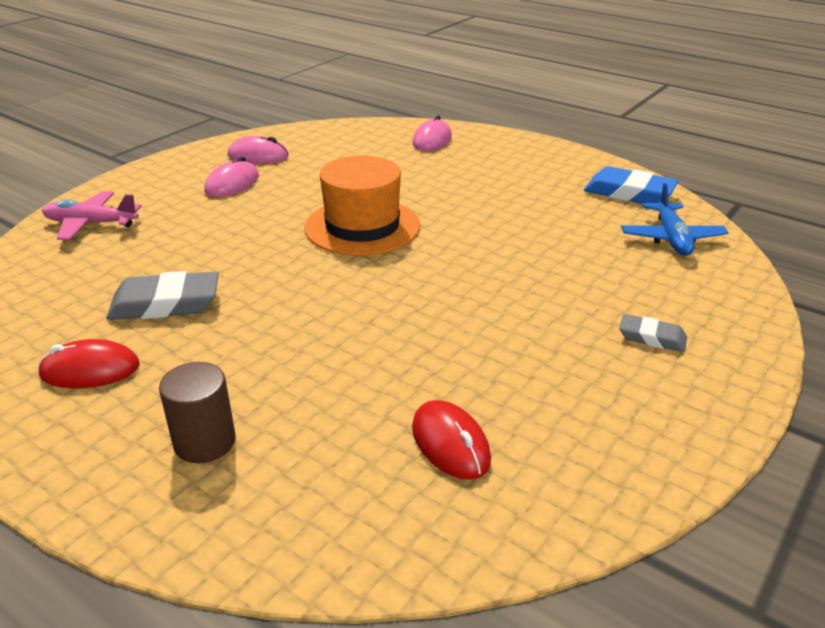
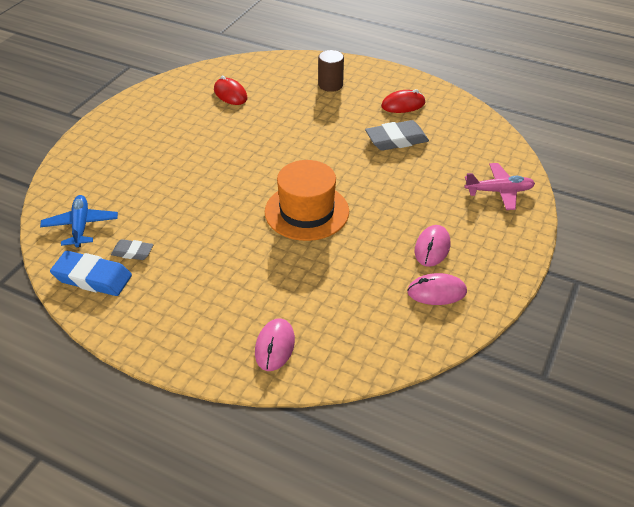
camera: 170 degrees right, 10 degrees up
(652, 337) = (126, 149): grey eraser -> grey eraser (132, 252)

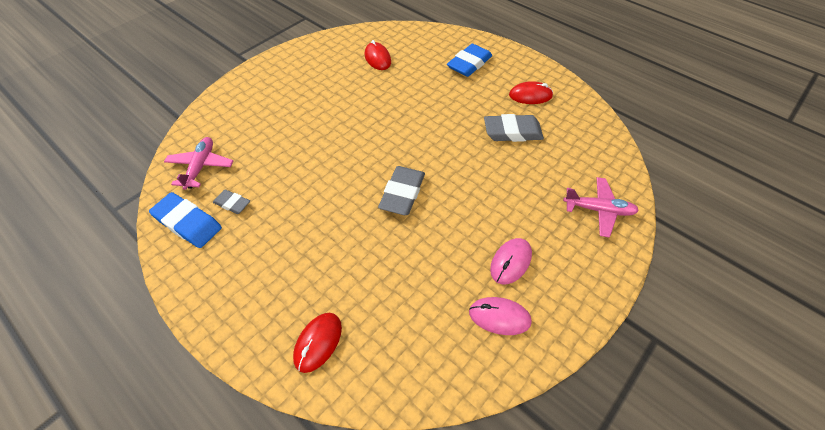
camera: 15 degrees right, 10 degrees up
(81, 226) = (201, 167): blue plane -> pink plane
(275, 346) = (318, 342): pink mouse -> red mouse
(307, 211) = (402, 193): orange hat -> grey eraser
(330, 85) = (469, 64): brown cylinder -> blue eraser

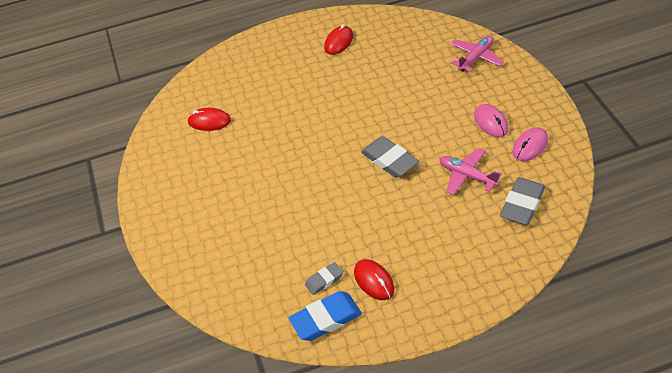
camera: 55 degrees left, 5 degrees down
(201, 167) = (259, 296): pink plane -> pink plane (467, 176)
(318, 342) = (497, 254): red mouse -> red mouse (374, 281)
(469, 64) = (270, 62): blue eraser -> none
(512, 132) = (370, 69): grey eraser -> grey eraser (522, 204)

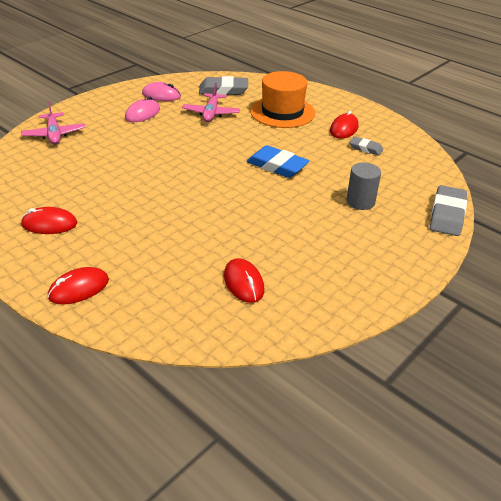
camera: 125 degrees left, 10 degrees down
(245, 229) = (360, 202): none -> grey cylinder
(261, 47) = (79, 288): none -> red mouse
(326, 319) = (395, 139): blue eraser -> blue eraser (277, 166)
(389, 160) = (219, 149): grey eraser -> grey eraser (447, 215)
(441, 239) = (282, 112): none -> orange hat
(475, 58) = (54, 134): pink plane -> pink plane turned 120 degrees counterclockwise

